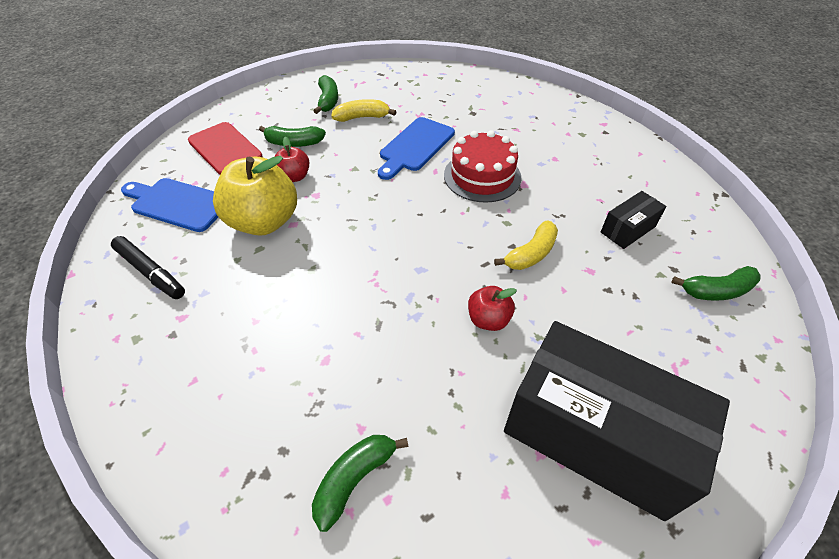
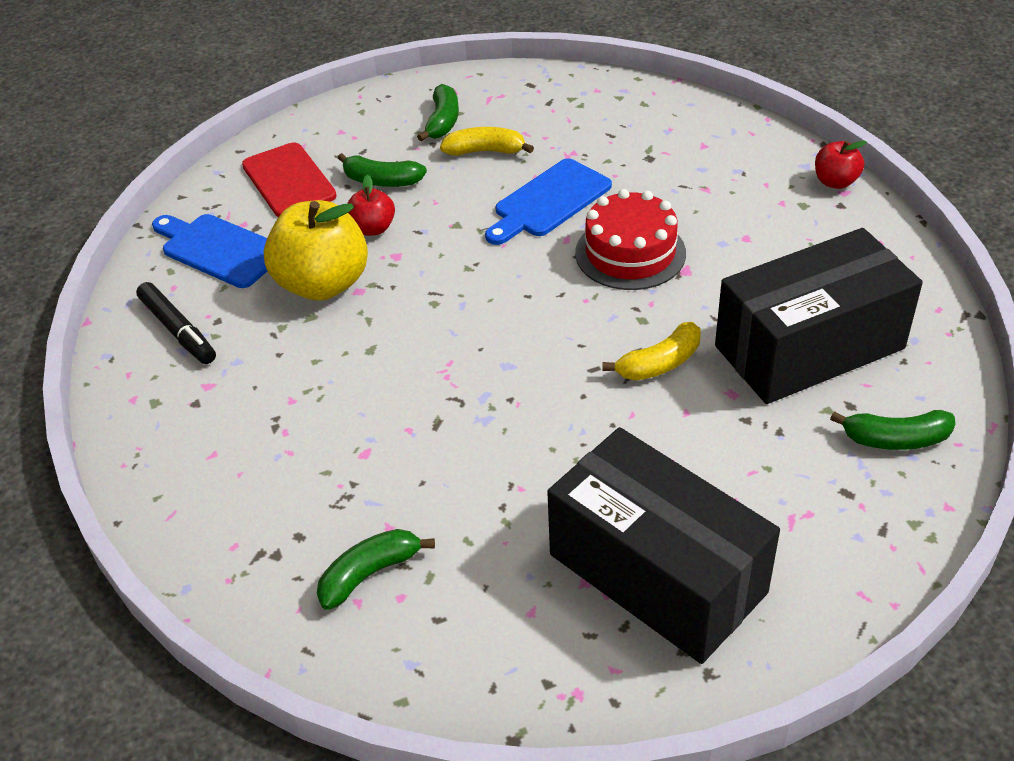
camera: 15 degrees right, 5 degrees down
(488, 319) = (574, 435): red apple -> red apple (835, 182)
(628, 229) = (809, 347): black box -> black box, size x2.28

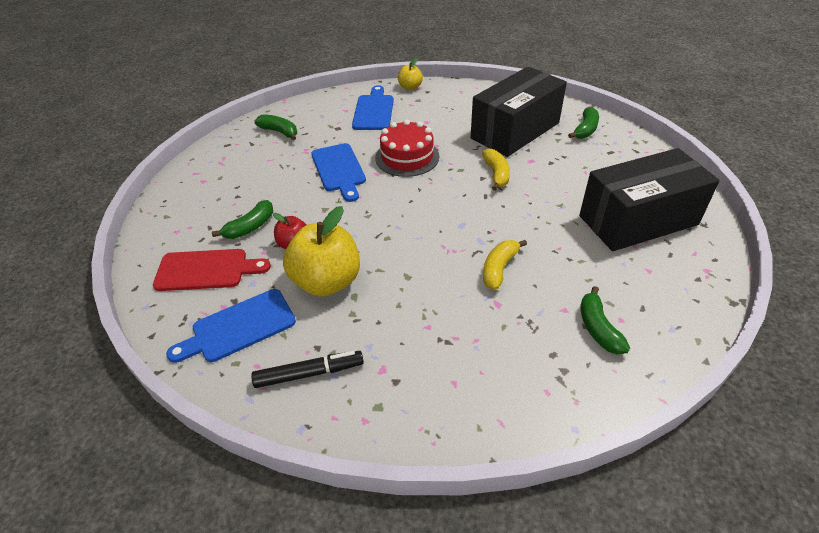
camera: 65 degrees left, 0 degrees up
(443, 121) = (221, 186): green banana -> green banana (280, 132)
(485, 151) = (269, 178): yellow banana -> yellow banana (499, 268)
(727, 172) = (374, 111): none -> blue cutting board
(809, 347) = (515, 130): black box -> black box turned 45 degrees clockwise
(835, 182) = (410, 87): red apple -> yellow apple

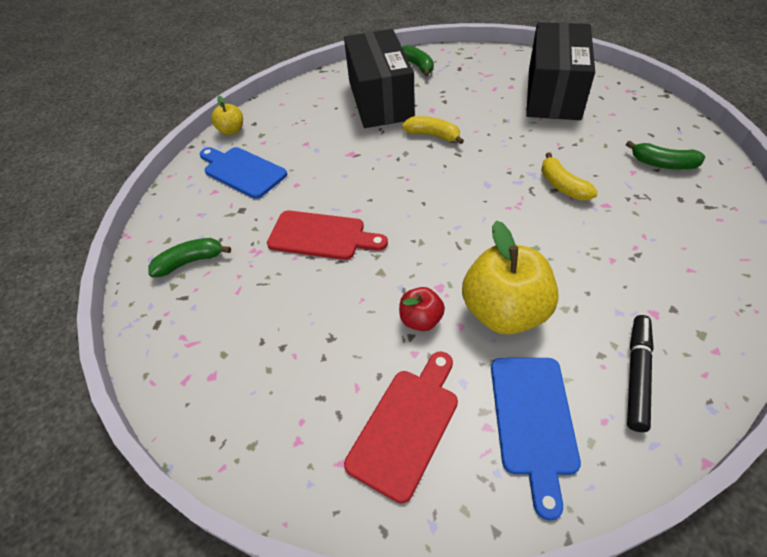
camera: 55 degrees left, 5 degrees up
(250, 227) = (357, 352): green banana -> none
(339, 170) = (321, 236): blue cutting board -> red cutting board
(407, 157) = (351, 178): red cake -> none

